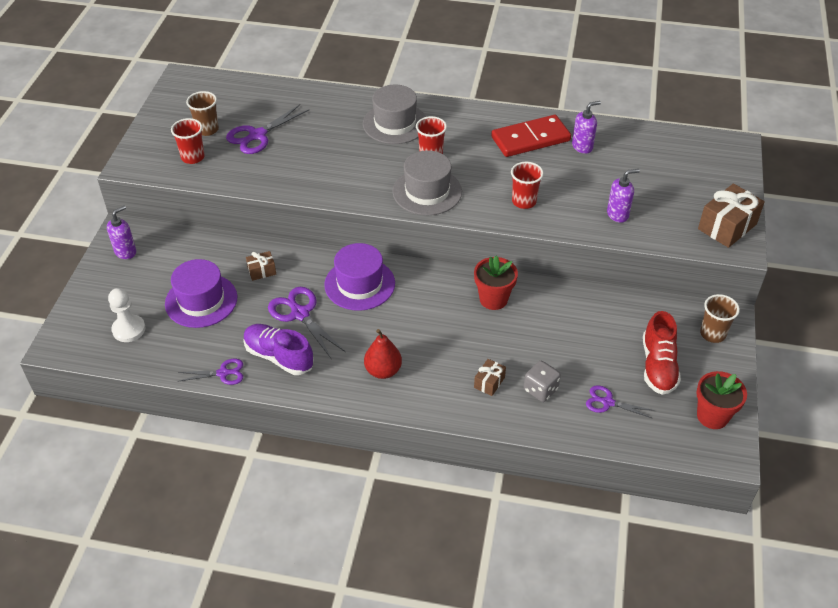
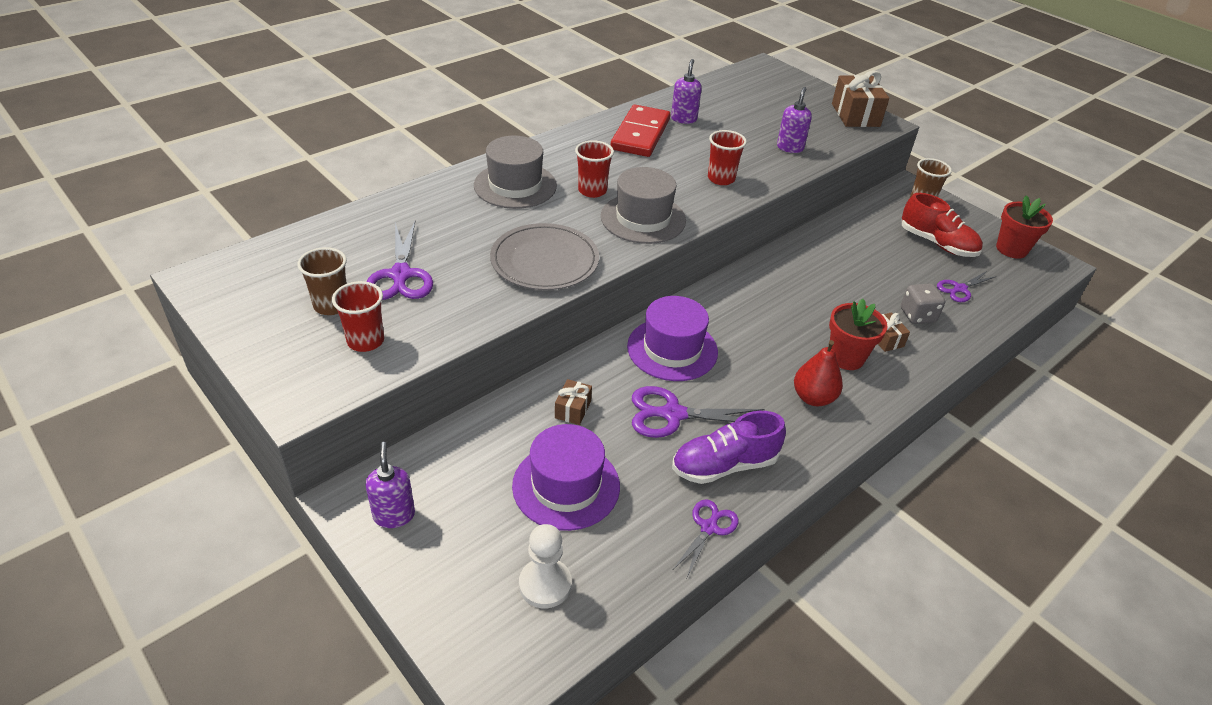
camera: 55 degrees left, 5 degrees down
(332, 177) = (544, 261): none -> grey plate
(493, 299) = (779, 280): red flower pot -> red flower pot (846, 357)

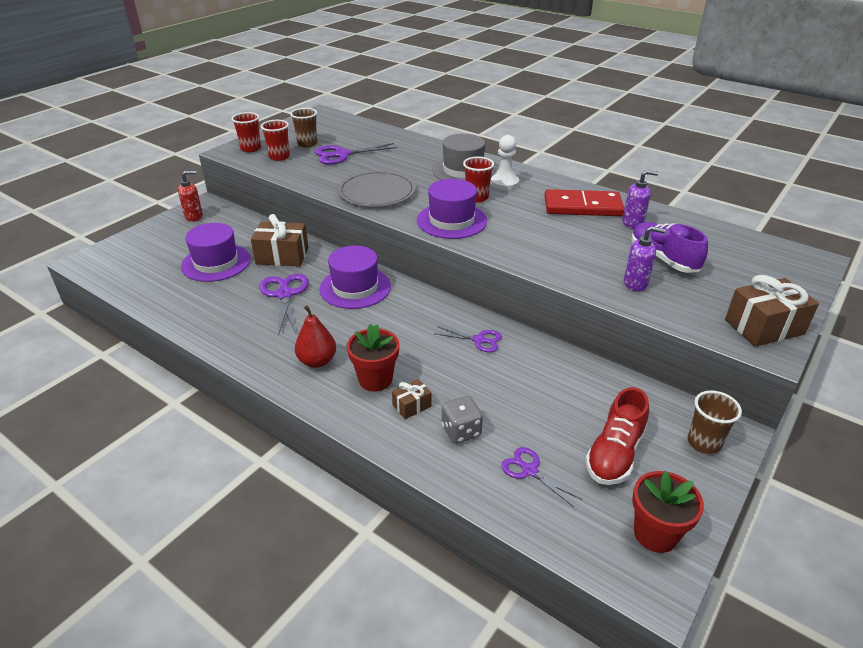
camera: 80 degrees right, 5 degrees down
(394, 515) = (194, 217): purple soap dispenser -> red soap dispenser
(545, 584) = (143, 266): white pawn -> white pawn (504, 183)
(573, 409) = (282, 256): brown gift -> brown gift, size x1.92
(643, 218) = (451, 221): grey hat -> purple hat
(709, 527) = (181, 319): purple scissors -> purple scissors (479, 340)
(721, 179) = (540, 249): red cup -> red cup (251, 148)
(724, 465) = (237, 321): purple shoe -> purple shoe (663, 259)

